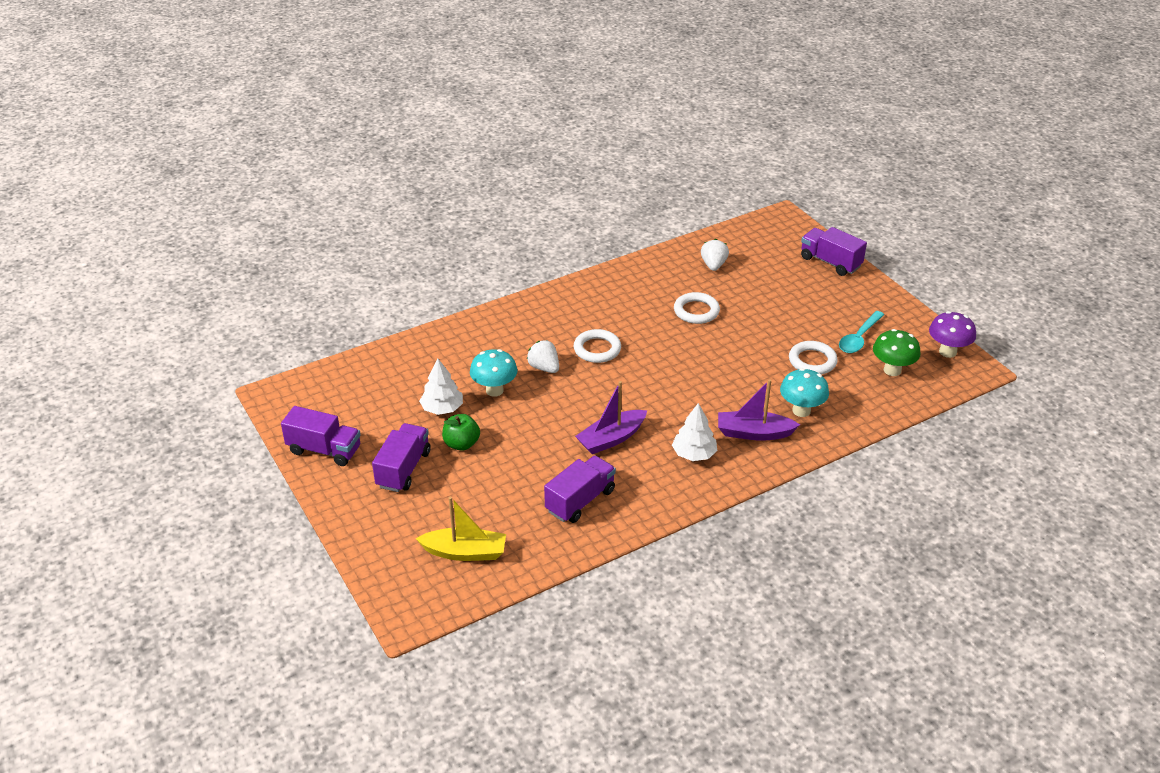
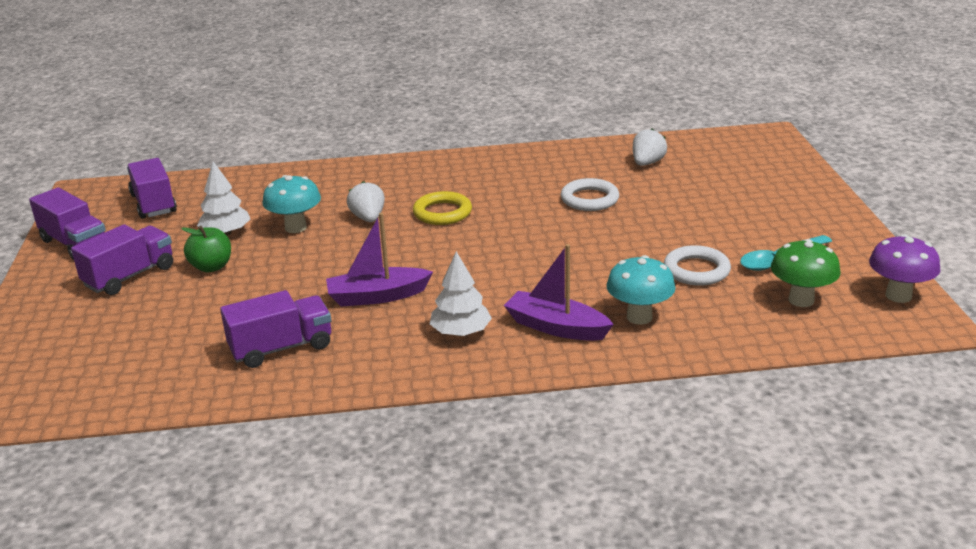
camera: 25 degrees right, 10 degrees down
(465, 552) = (104, 367): yellow boat -> none
(597, 349) = (442, 213): white ring -> yellow ring
(830, 262) = (798, 182): purple truck -> purple truck (154, 204)

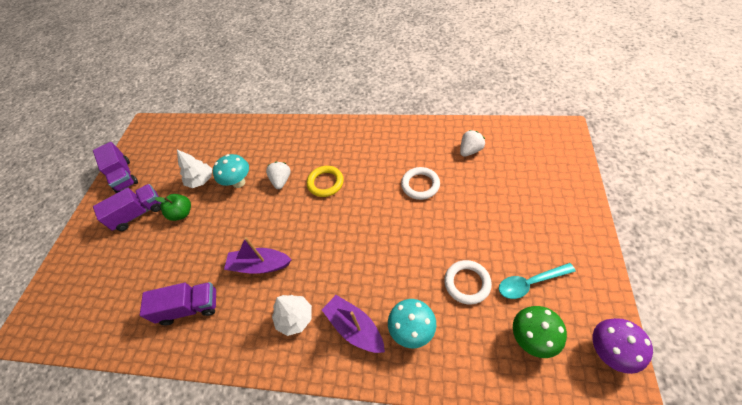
camera: 20 degrees right, 25 degrees up
(154, 204) = (174, 144): purple truck -> none

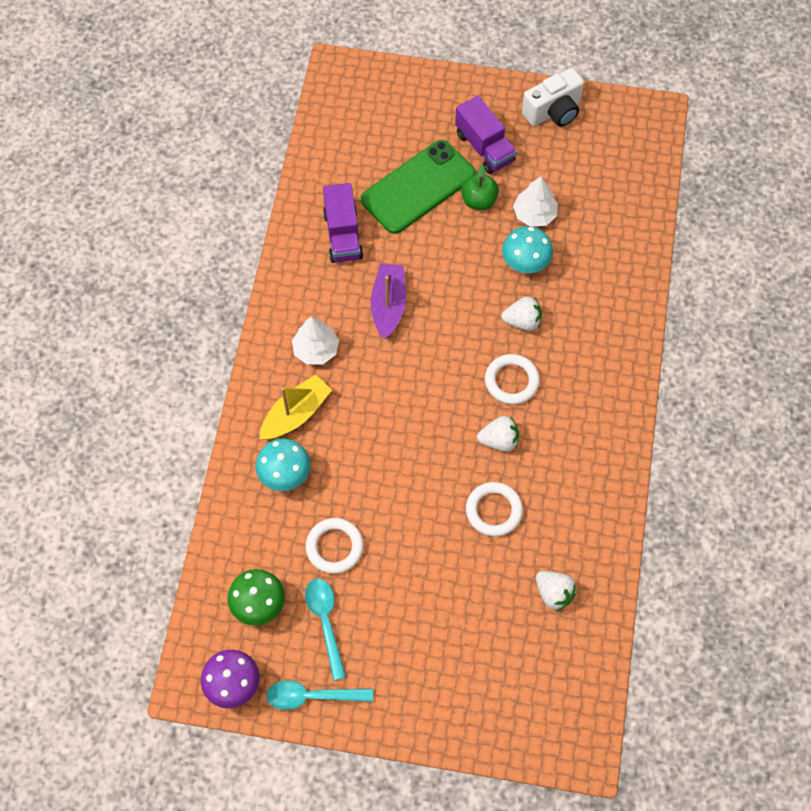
camera: 85 degrees right, 10 degrees up
(123, 176) = (553, 111): purple truck -> white camera
(159, 254) = (418, 187): none -> green phone
(325, 183) = (511, 381): yellow ring -> white ring
(354, 328) = (296, 414): purple boat -> yellow boat
(369, 186) = (499, 440): none -> white strawberry
(592, 286) = (312, 696): none -> turquoise spoon

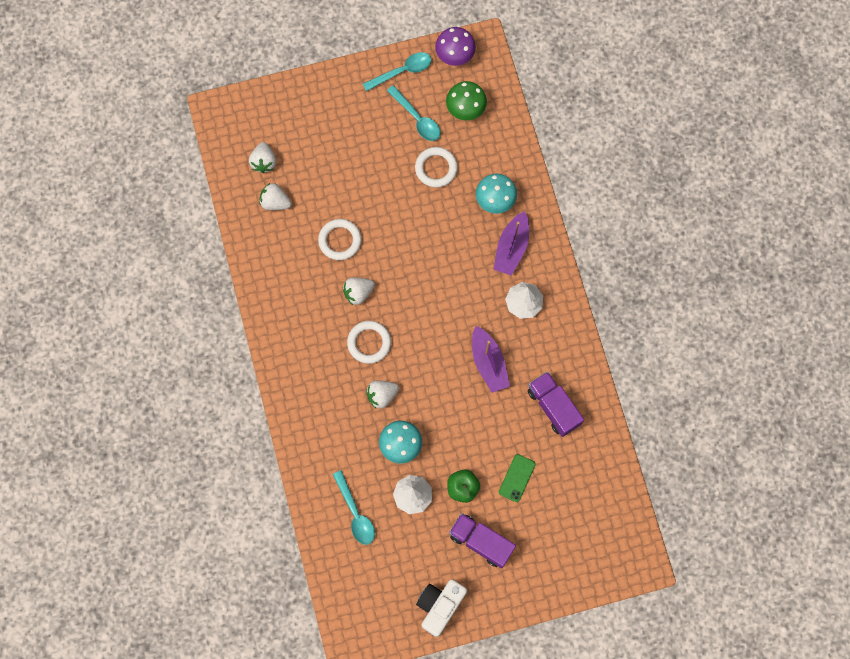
camera: 155 degrees right, 10 degrees up
(296, 414) = (511, 248): yellow boat -> purple boat
(418, 187) = (517, 478): green phone -> green phone, size x0.46
(547, 653) = (264, 162): none -> white strawberry
(602, 222) = (355, 513): none -> turquoise spoon

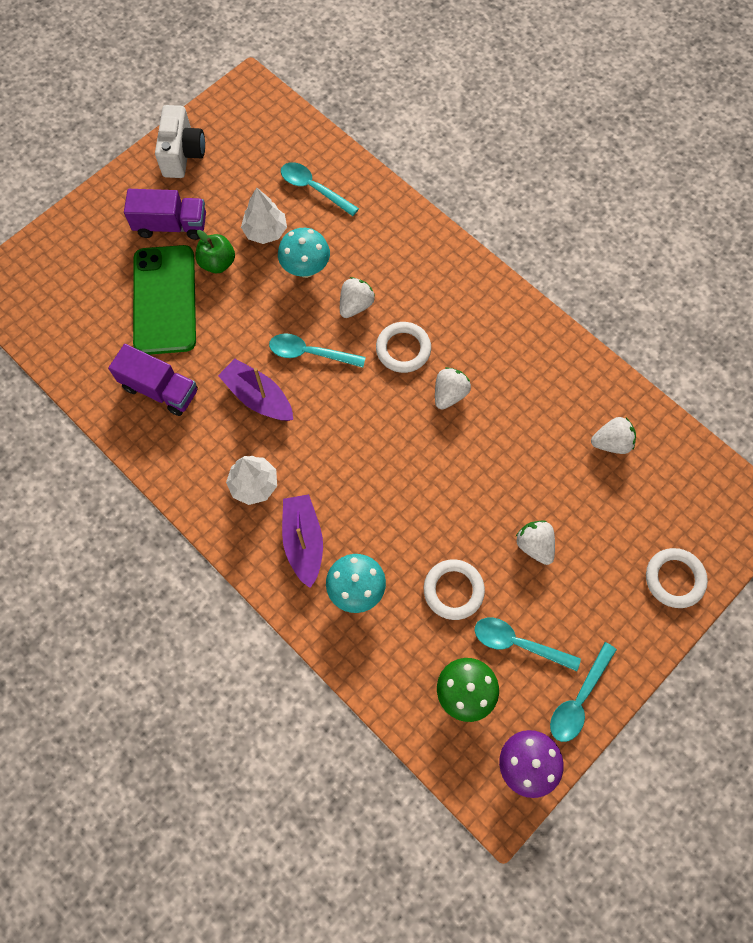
camera: 150 degrees right, 5 degrees down
(264, 162) = (659, 481): white strawberry -> white strawberry (534, 545)
(340, 240) = (508, 440): white ring -> white ring (674, 579)
(435, 376) = (310, 353): none -> turquoise spoon
(517, 478) = (164, 300): green phone -> green phone, size x2.20

